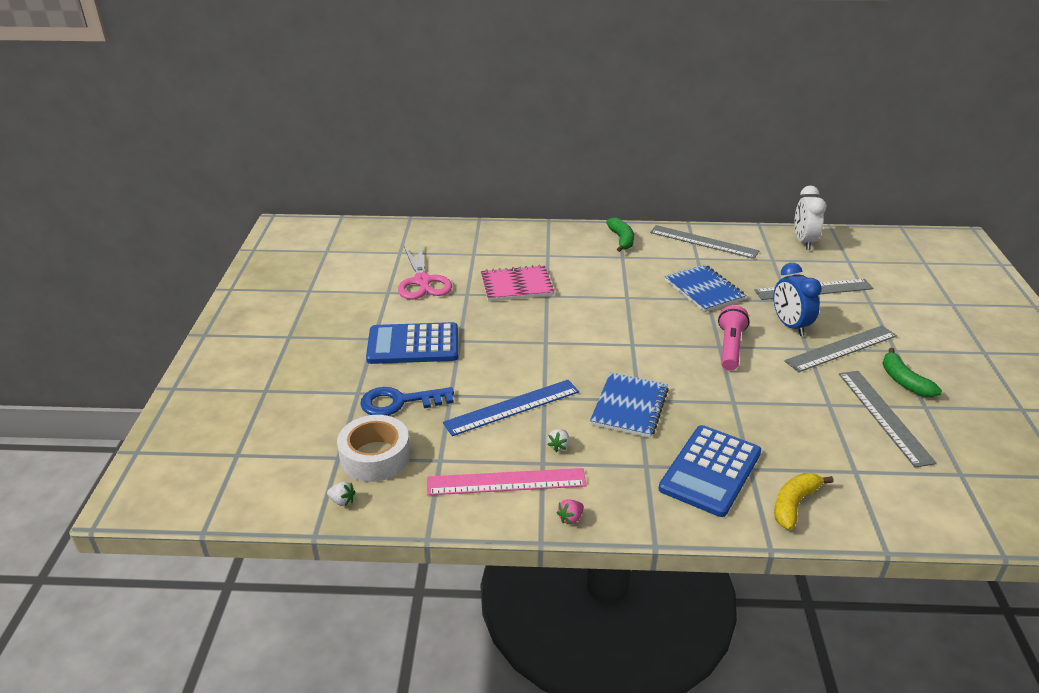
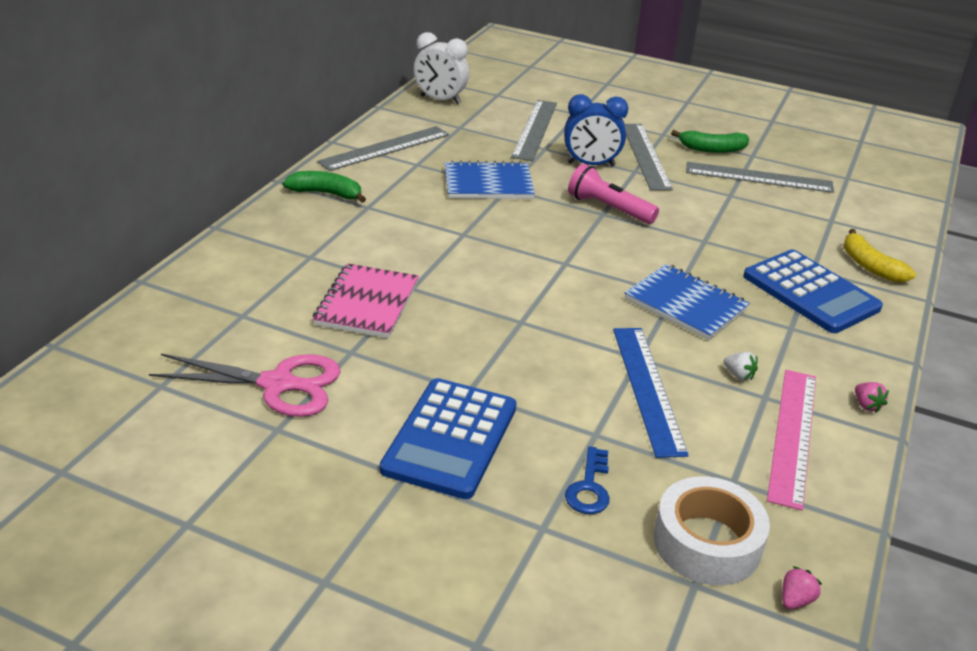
camera: 70 degrees left, 0 degrees up
(342, 501) = (795, 600): white strawberry -> pink strawberry
(400, 402) = (589, 487): blue key -> blue key, size x0.64

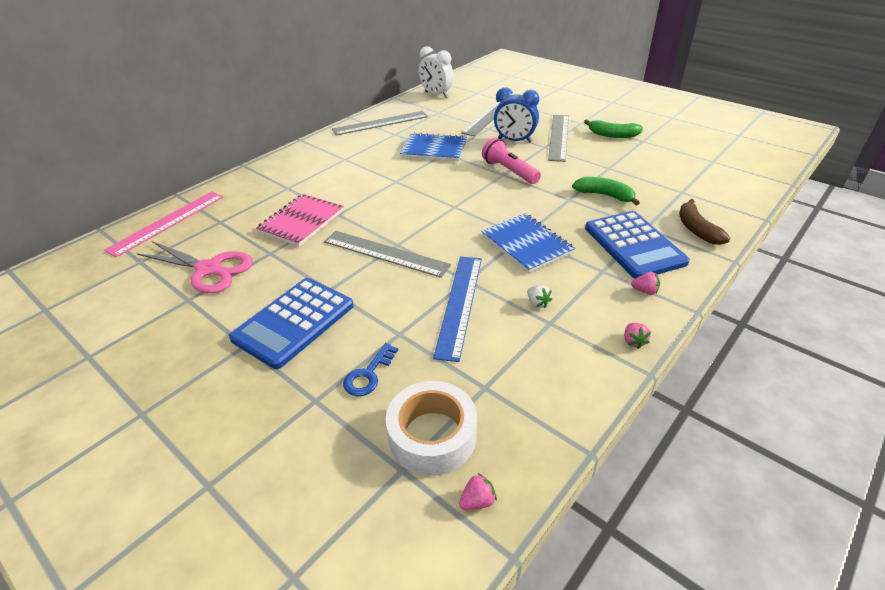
camera: 20 degrees right, 5 degrees up
(326, 193) = (324, 149): green banana -> green banana (604, 195)
(759, 177) = (638, 157): grey ruler -> grey ruler (385, 253)
(793, 435) = (555, 357): pink ruler -> pink ruler (167, 222)
(850, 346) = (645, 291): none -> pink strawberry
(870, 266) = (696, 229): yellow banana -> brown banana

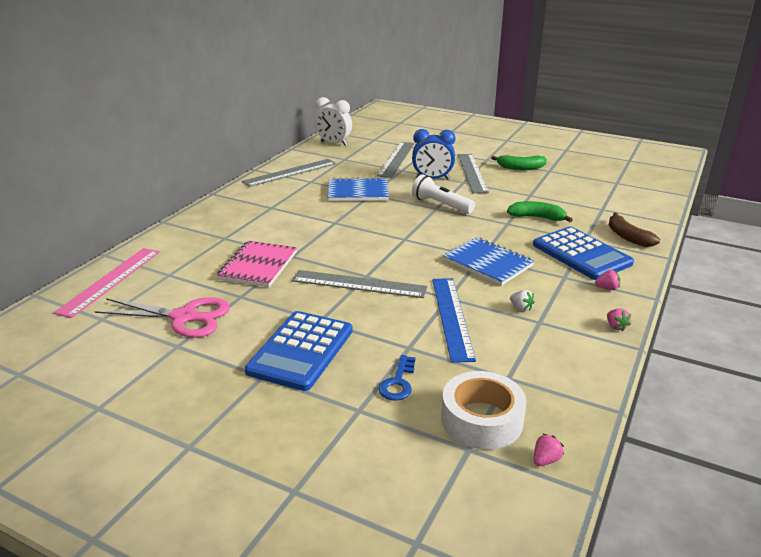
camera: 15 degrees left, 10 degrees down
(509, 171) = (441, 205): pink flashlight -> white flashlight

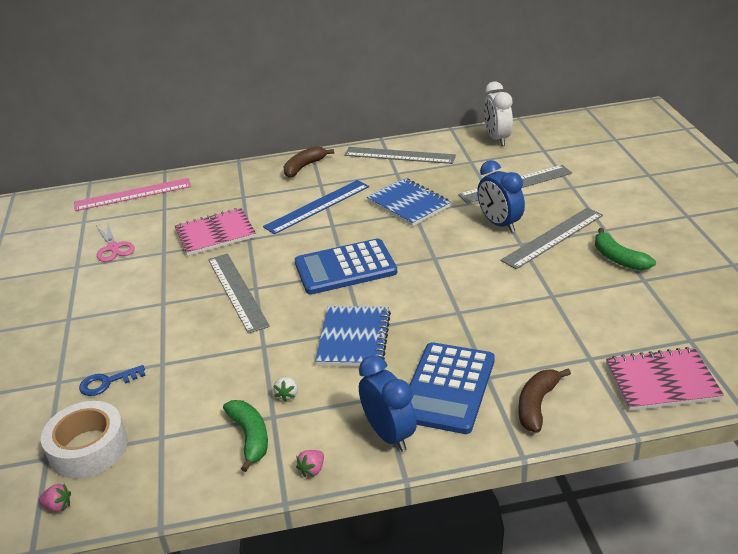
camera: 55 degrees right, 5 degrees up
(185, 317) = (113, 248): pink scissors -> pink scissors, size x0.64
(233, 203) = (304, 167): none -> brown banana
(301, 351) = (113, 317): blue calculator -> blue calculator (345, 268)
(441, 205) = (445, 257): white flashlight -> none
(452, 317) = (231, 363): blue ruler -> blue ruler (317, 206)
(537, 217) = (499, 324): green banana -> green banana (250, 437)
(607, 288) = (389, 434): pink strawberry -> blue clock
(643, 202) = (661, 381): none -> pink notebook

